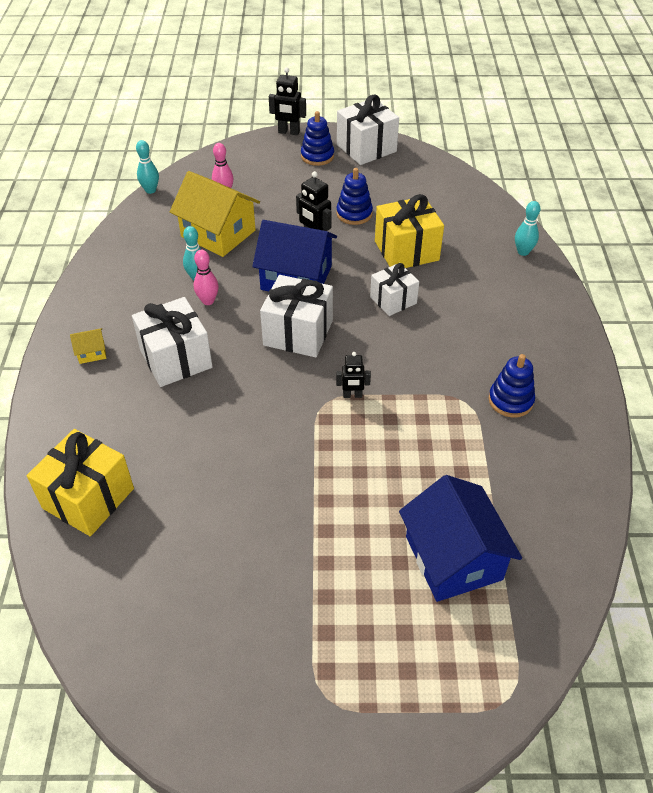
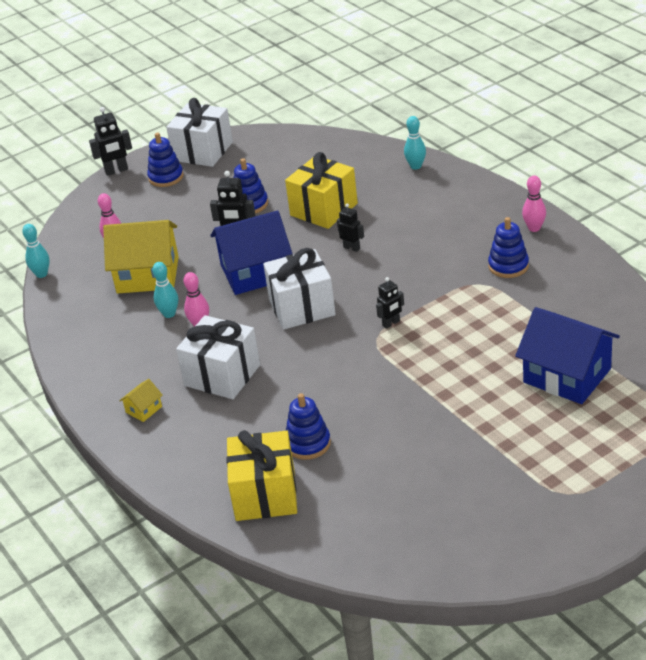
camera: 30 degrees left, 10 degrees down
(169, 471) = (308, 444): none -> blue stacking toy
(393, 300) = (352, 248): white gift -> black robot
(572, 375) = (534, 228): none -> pink bowling pin

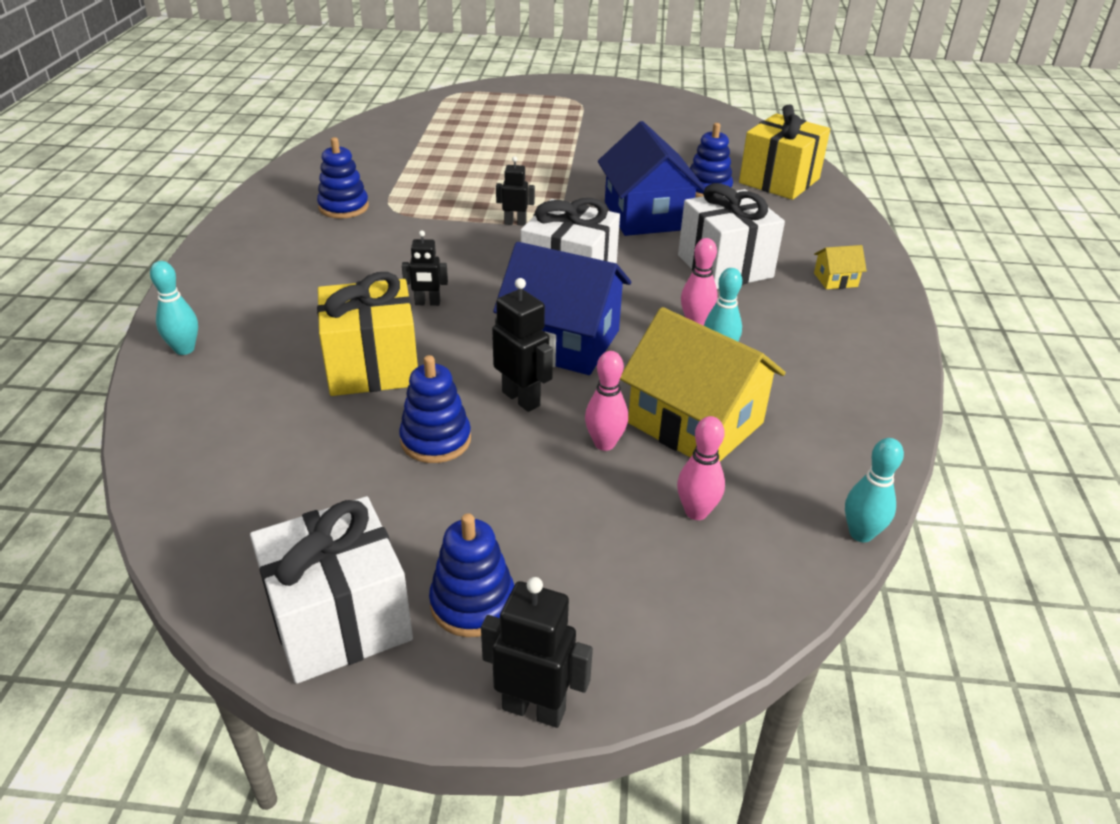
camera: 145 degrees left, 0 degrees up
(352, 248) = (427, 303): black robot -> black robot turned 75 degrees counterclockwise
(534, 228) = (257, 219): pink bowling pin -> pink bowling pin (604, 443)
(567, 375) = (462, 135): blue house -> blue house (646, 215)

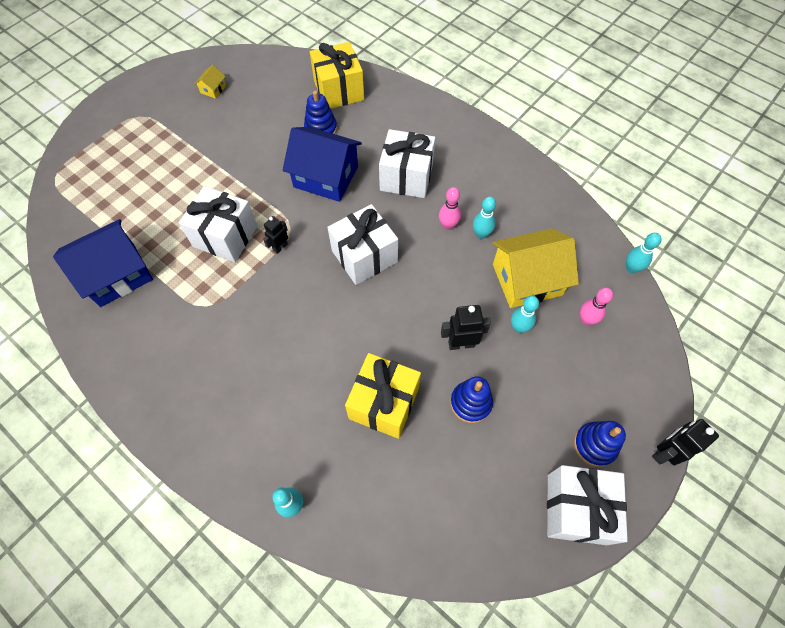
camera: 55 degrees left, 25 degrees up
(343, 207) = (177, 334): blue stacking toy -> none
(427, 303) = (337, 342): black robot -> none
(490, 189) = (225, 236): none -> white gift
(562, 341) = (423, 296): blue house -> blue house (117, 274)
(604, 443) = (519, 327): pink bowling pin -> turquoise bowling pin
(835, 280) = (453, 140): yellow house -> yellow house (213, 89)

